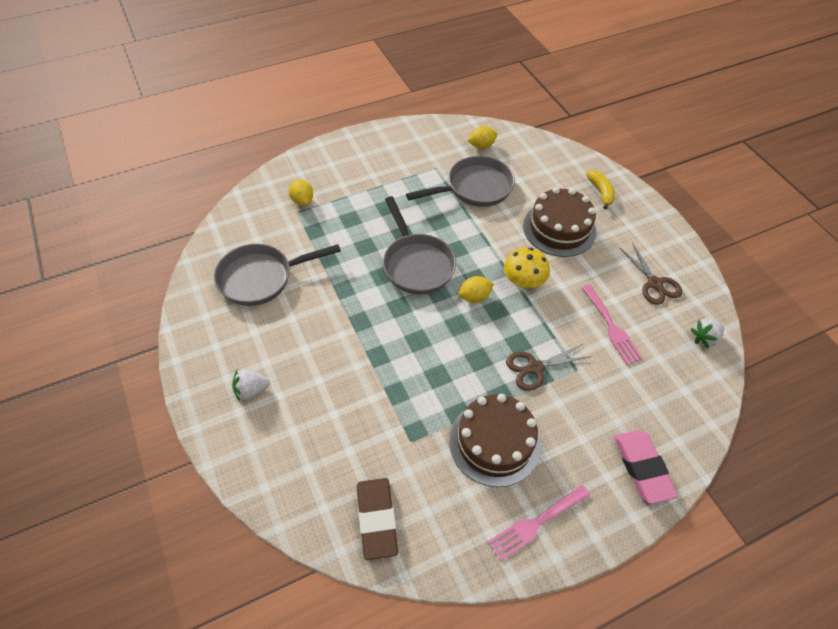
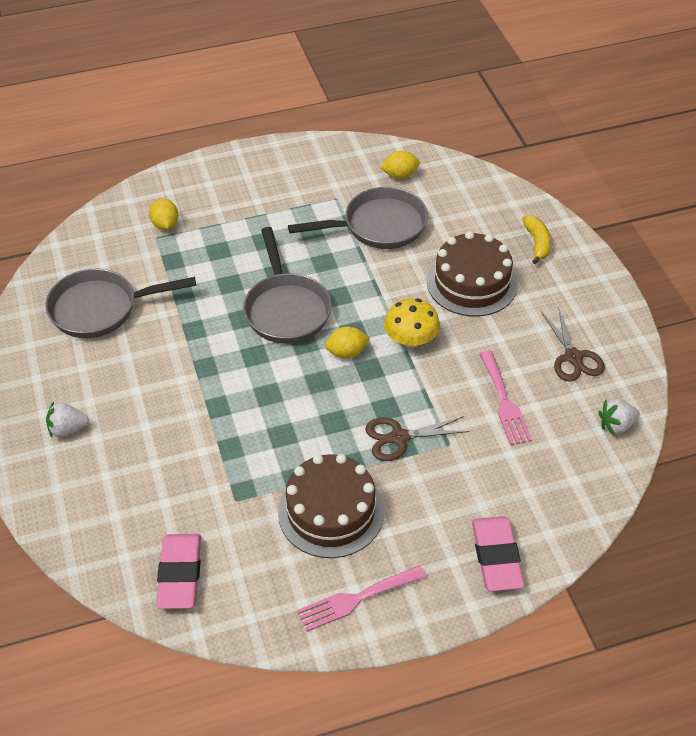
camera: 10 degrees right, 5 degrees down
(376, 519) = (180, 574): brown eraser -> pink eraser

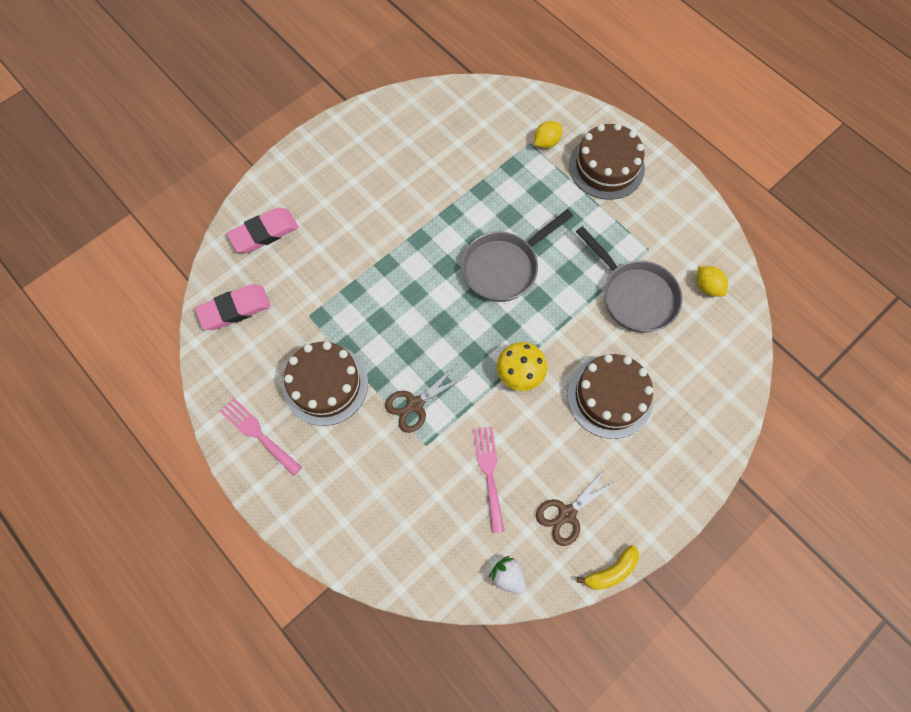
camera: 65 degrees right, 20 degrees up
(67, 429) = (323, 181): white strawberry -> none
(100, 309) = (439, 144): grey pan -> none
(227, 192) = (606, 167): none -> brown cake
(347, 352) = (481, 330): yellow lemon -> none
(399, 437) = (415, 404): brown scissors -> brown scissors turned 90 degrees counterclockwise
(496, 557) = (333, 522): pink eraser -> pink eraser (264, 233)
(504, 402) = (489, 473): pink fork -> pink fork turned 120 degrees clockwise
(537, 243) = (689, 435): yellow banana -> yellow banana (611, 571)

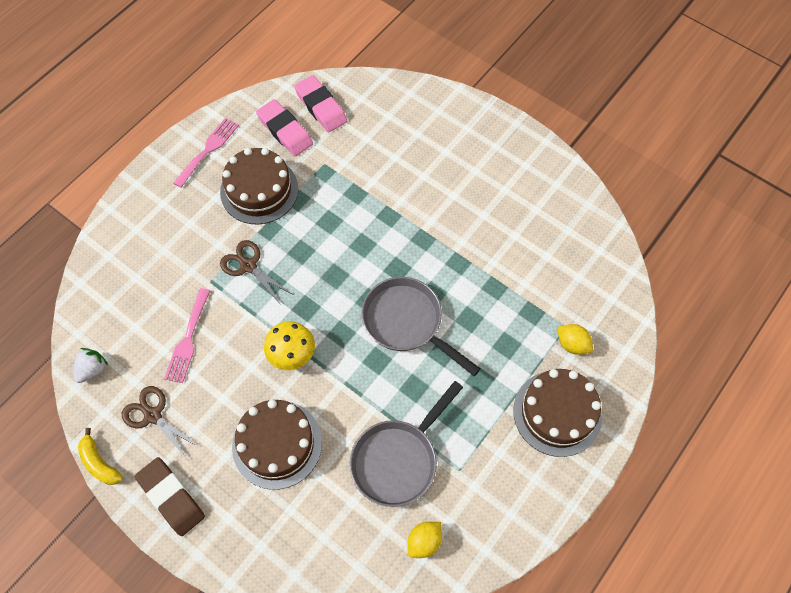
camera: 80 degrees right, 5 degrees down
(264, 233) = (401, 111): pink eraser -> pink eraser (285, 131)
(489, 473) = (188, 340): pink fork -> pink fork turned 120 degrees clockwise
(652, 500) = (171, 497): none -> brown eraser

